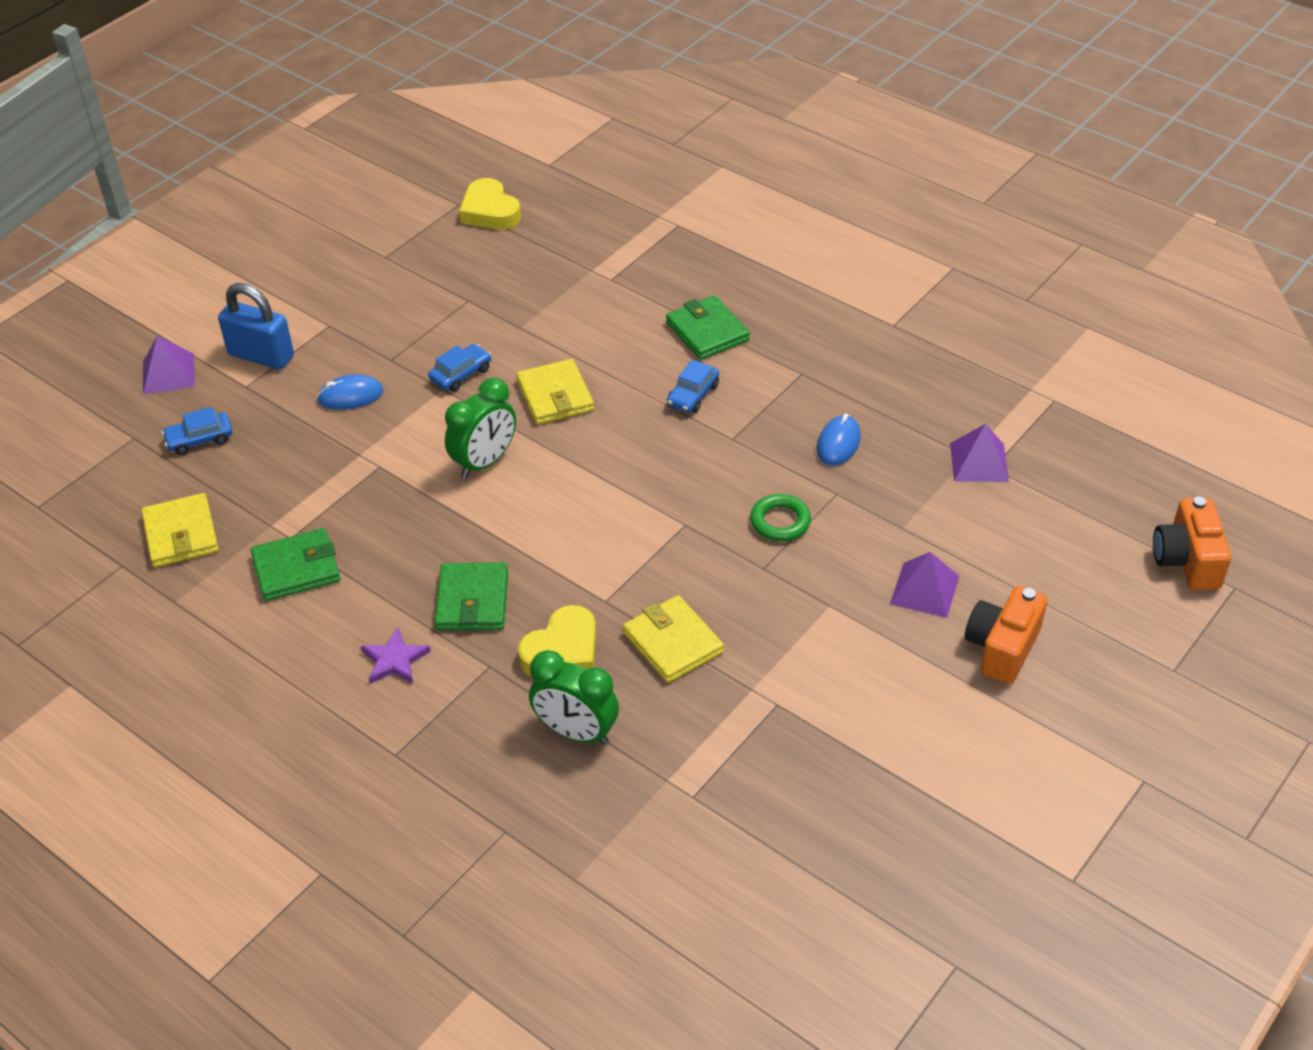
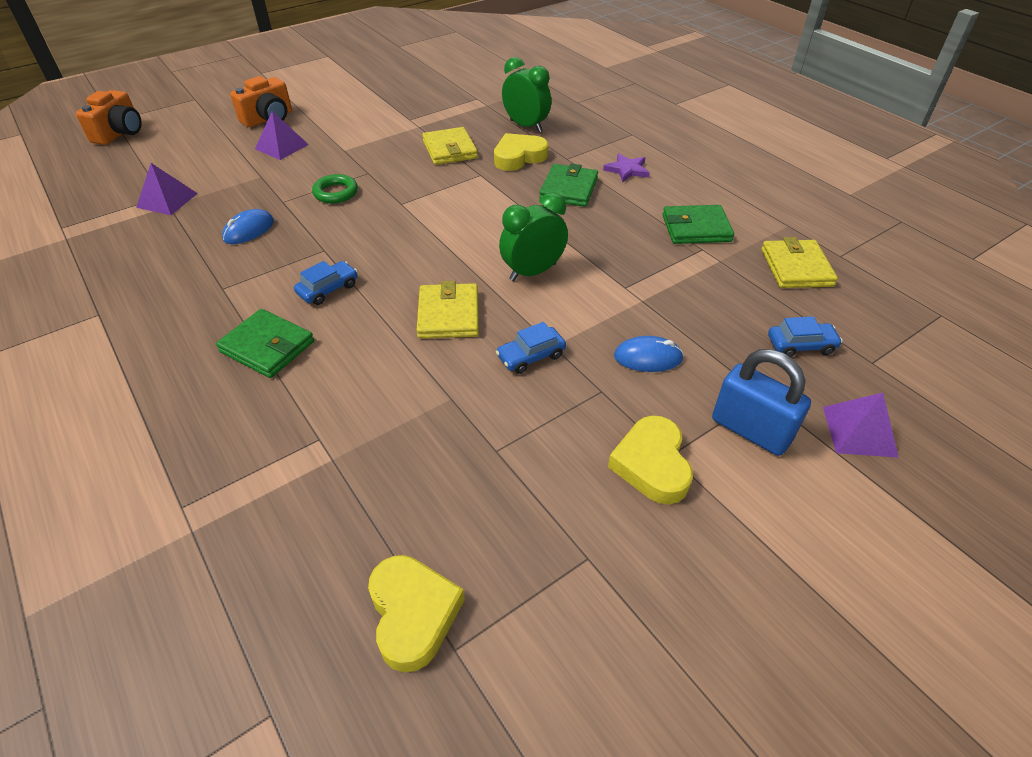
camera: 165 degrees left, 0 degrees up
(343, 316) = (652, 464): none -> yellow heart
(707, 331) = (267, 347): green wallet -> green wallet turned 45 degrees counterclockwise

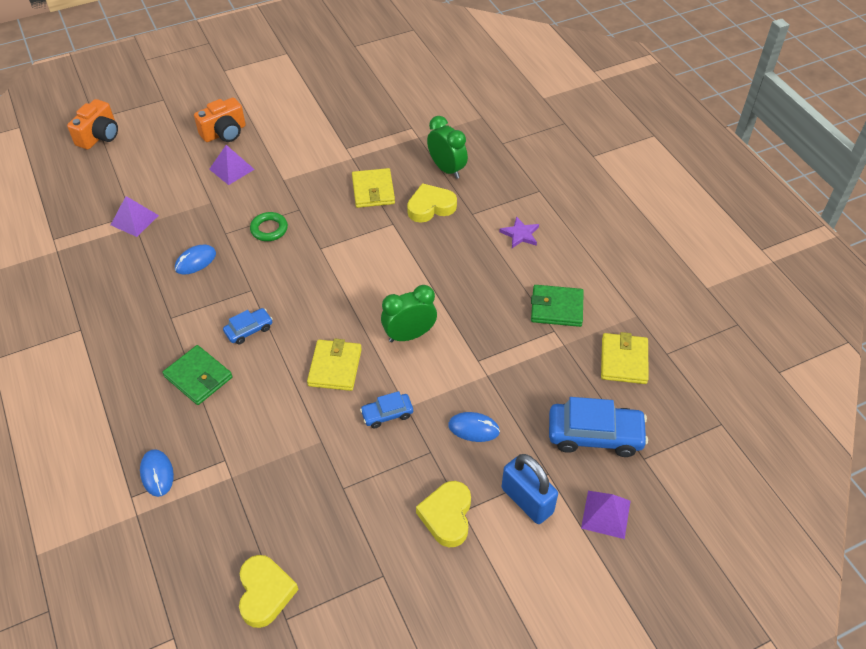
camera: 10 degrees right, 5 degrees up
(220, 470) = (157, 474): none -> blue mouse
(569, 189) = (463, 250): green wallet -> none
(800, 345) = (595, 435): blue car -> blue car, size x1.85

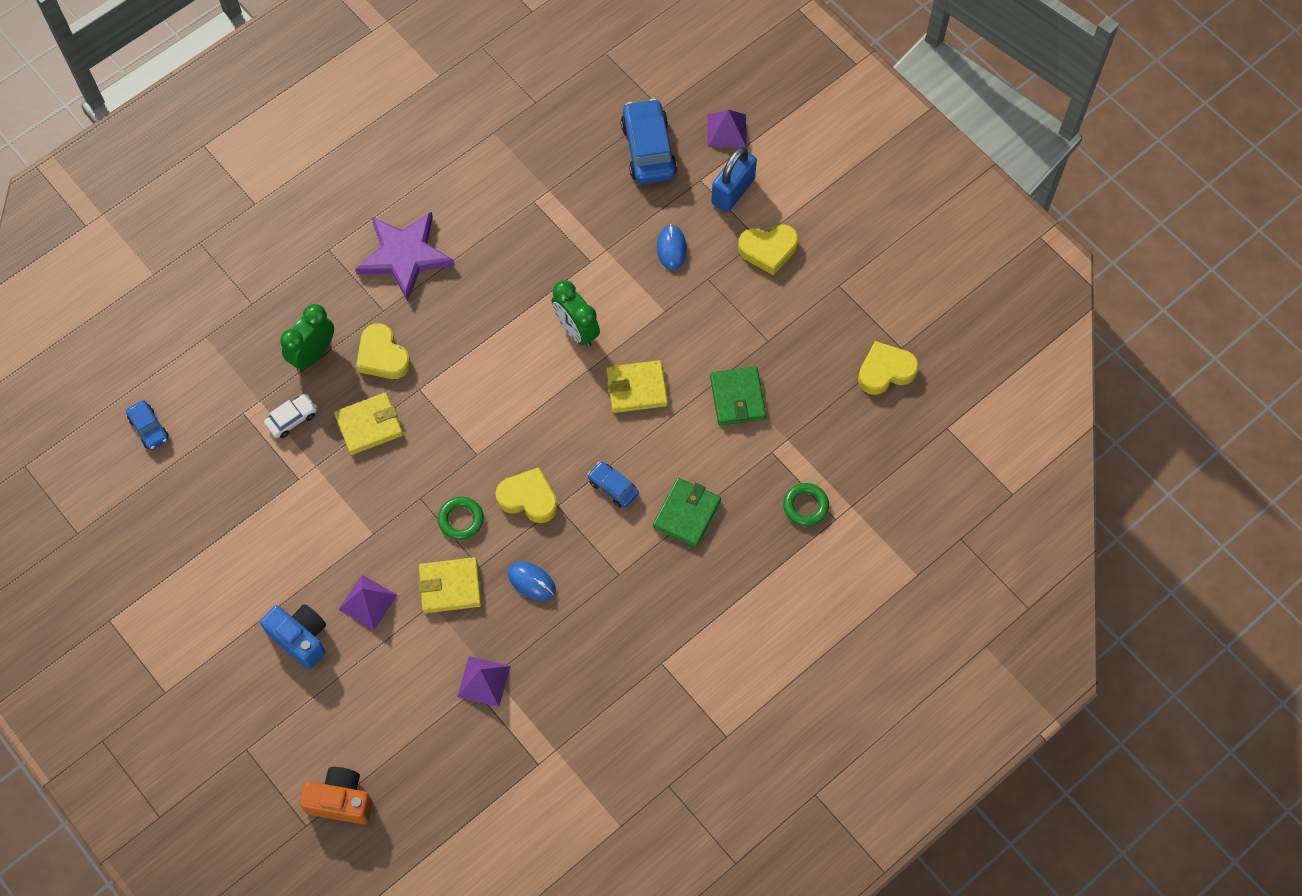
camera: 105 degrees left, 15 degrees up
(157, 474) = (805, 506): blue mouse -> green ring
(224, 133) = (300, 638): orange camera -> blue camera
(266, 273) = (528, 498): none -> yellow heart
(387, 414) = (678, 325): blue car -> blue car (149, 428)
(396, 151) = (292, 419): none -> white car
(520, 234) = (405, 256): purple star -> purple star, size x2.10
(556, 308) = (503, 204): green wallet -> green wallet (737, 398)
(624, 361) = (555, 136): yellow wallet -> yellow wallet (450, 586)

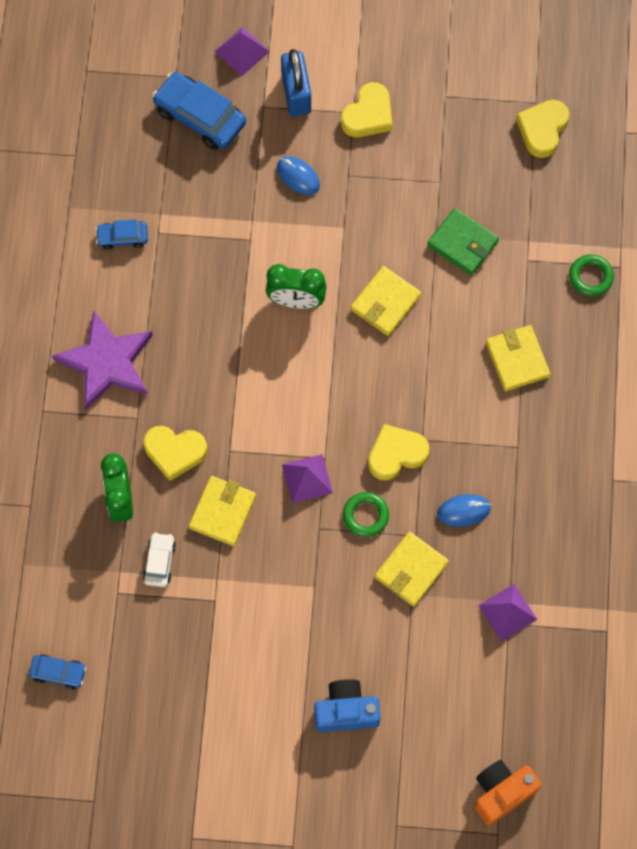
camera: 45 degrees left, 5 degrees up
(367, 602) = (365, 638): purple pyramid -> purple pyramid (307, 478)
(613, 487) = (446, 389): blue car -> blue car (122, 237)
(687, 514) = (517, 359): green wallet -> yellow wallet

